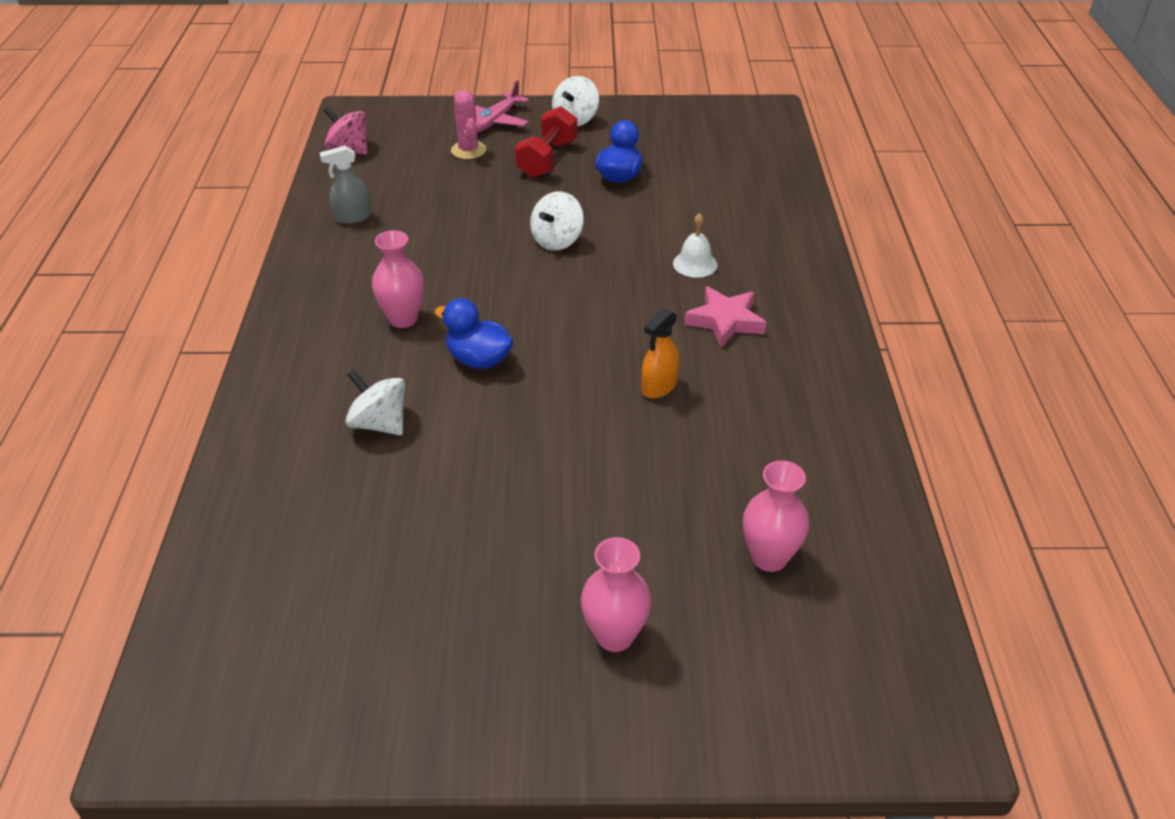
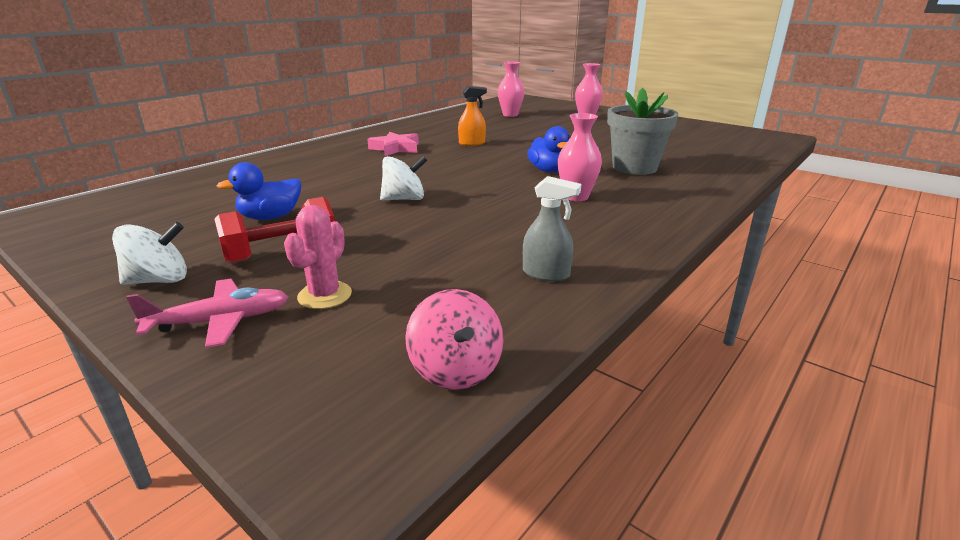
camera: 140 degrees left, 15 degrees down
(379, 423) = (634, 167): white spinning top -> grey flower pot
(695, 264) = (354, 166): white bell -> none

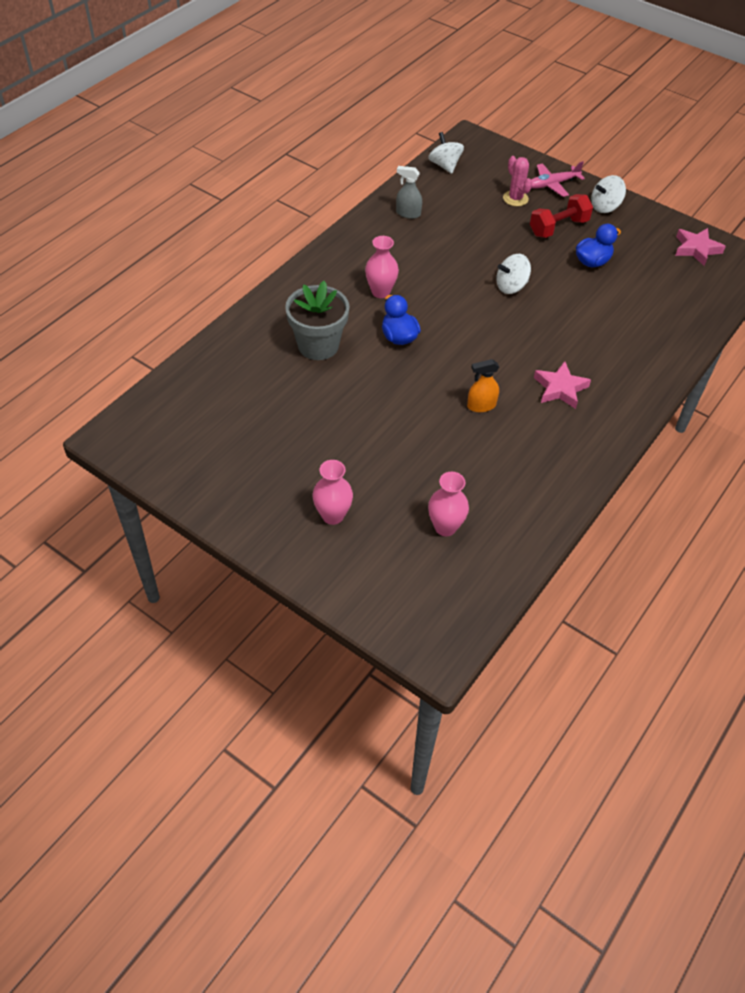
camera: 175 degrees right, 25 degrees up
(93, 227) = (696, 249): none -> pink star
(325, 295) = (515, 198): pink cactus -> pink cactus turned 45 degrees counterclockwise
(456, 370) = (445, 165): pink spinning top -> white spinning top

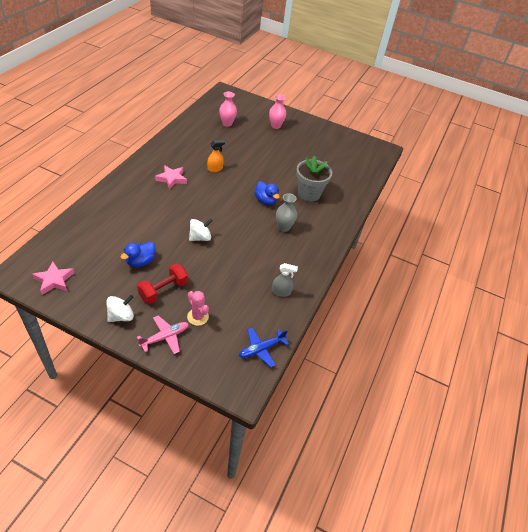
camera: 165 degrees right, 5 degrees down
(380, 292) = (284, 227): pink vase -> grey vase
(445, 165) = (261, 349): white spinning top -> blue plane

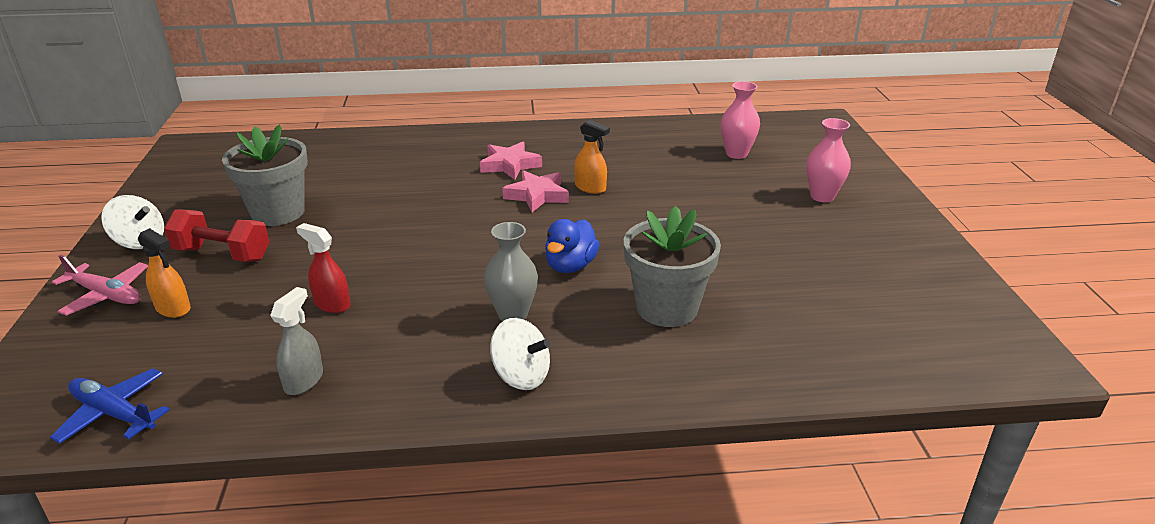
camera: 65 degrees right, 15 degrees down
(54, 280) = (190, 171): pink star -> pink star (537, 195)
(140, 261) = (278, 212): blue duck -> grey flower pot
(198, 317) = (173, 308): pink cactus -> orange spray bottle
(200, 237) = (386, 239): white spinning top -> white spinning top (521, 376)
(237, 269) = (332, 304): none -> red spray bottle
(281, 292) = (304, 381): grey spray bottle -> grey spray bottle turned 135 degrees counterclockwise

